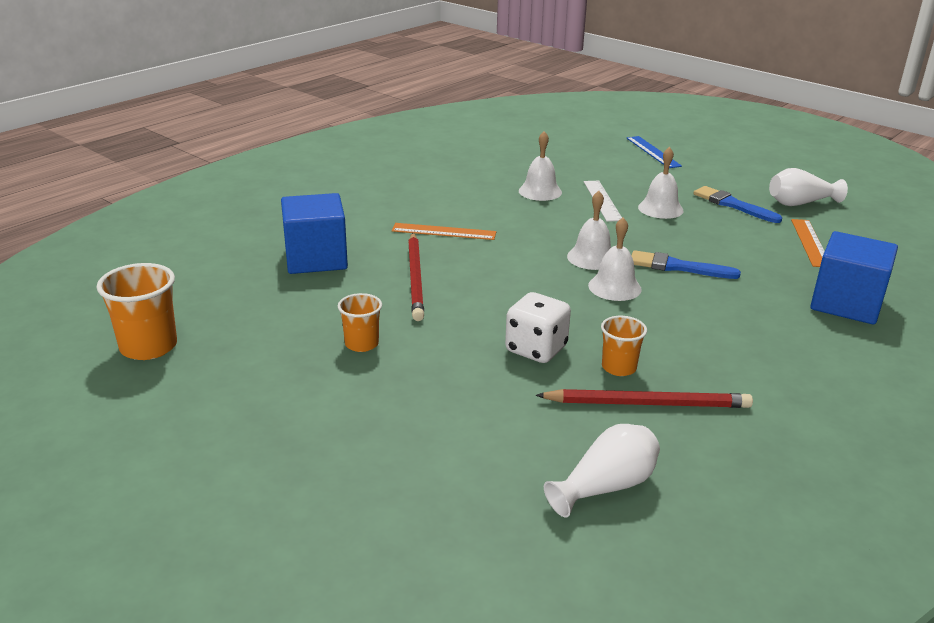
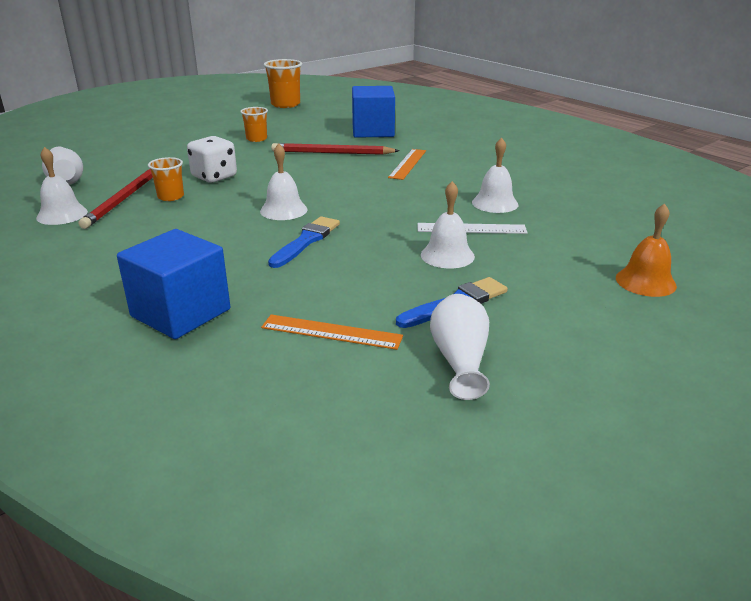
camera: 100 degrees right, 0 degrees up
(592, 257) = (341, 208): white bell -> white bell (62, 214)
(653, 152) = (645, 282): blue ruler -> orange bell

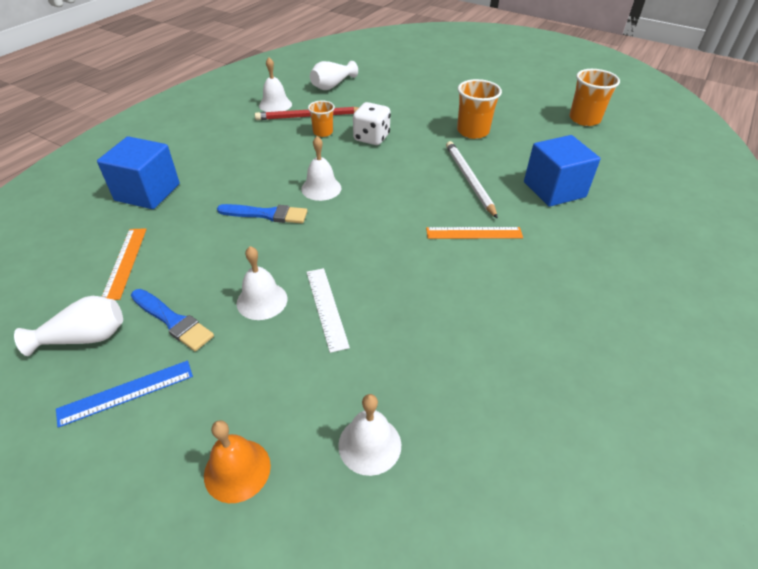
camera: 70 degrees right, 15 degrees up
(256, 139) = (473, 131): orange cup -> orange cup, size x1.63
(332, 153) = (469, 180): red pencil -> white pencil
(495, 203) = (399, 316): white bell -> white bell (369, 444)
(552, 332) = (126, 393): none -> blue ruler

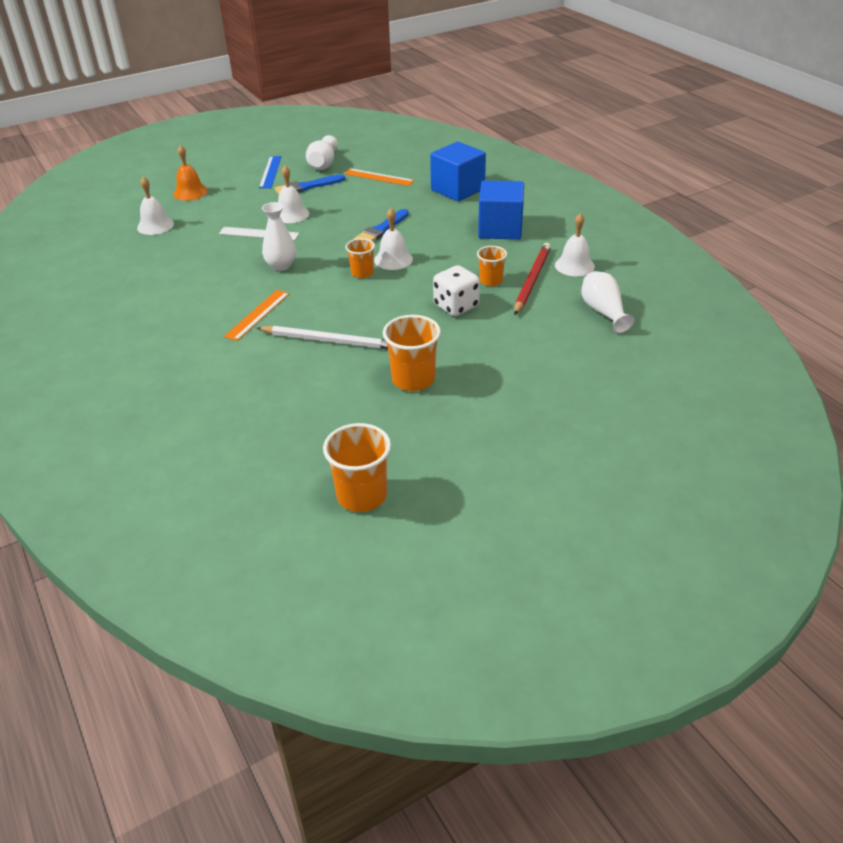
camera: 120 degrees right, 5 degrees down
(357, 198) = (362, 273): none -> orange cup
(382, 255) = (281, 266): none -> white vase
(554, 189) = (260, 388): blue cube -> blue cube (500, 229)

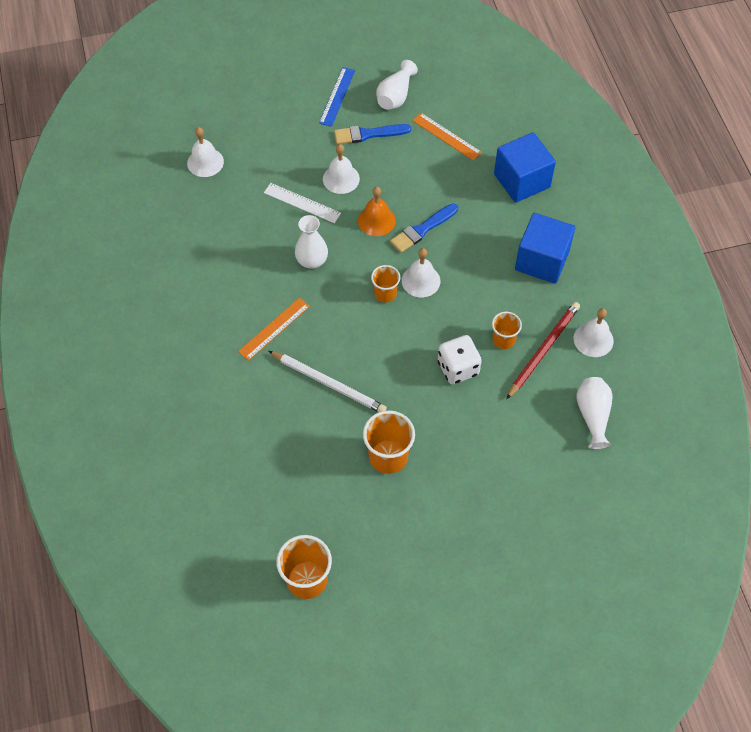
camera: 15 degrees right, 20 degrees up
(190, 192) = (249, 113): orange bell -> orange bell (376, 220)

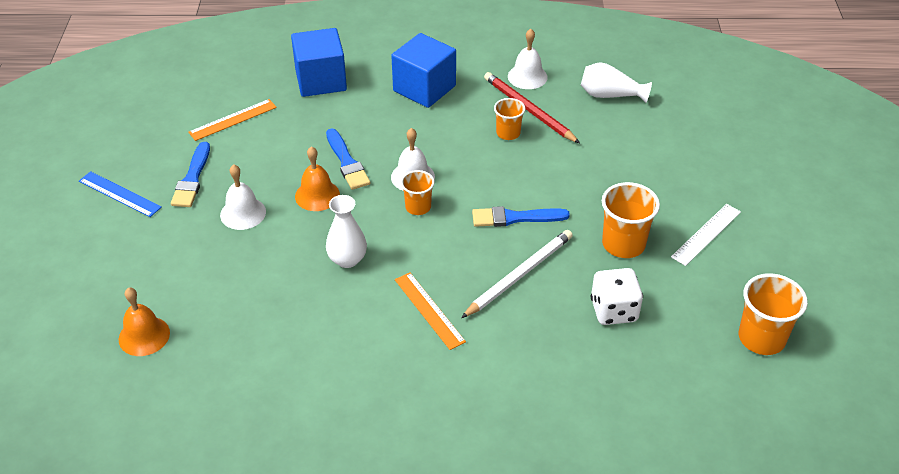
camera: 75 degrees left, 15 degrees down
(205, 162) = (144, 336): white bell -> orange bell
(302, 203) = (259, 253): white ruler -> white ruler (706, 234)
(395, 96) = (151, 147): white vase -> none
(395, 367) = (515, 218): none -> blue brush
(458, 368) = (531, 171): white dice -> white dice (613, 311)

